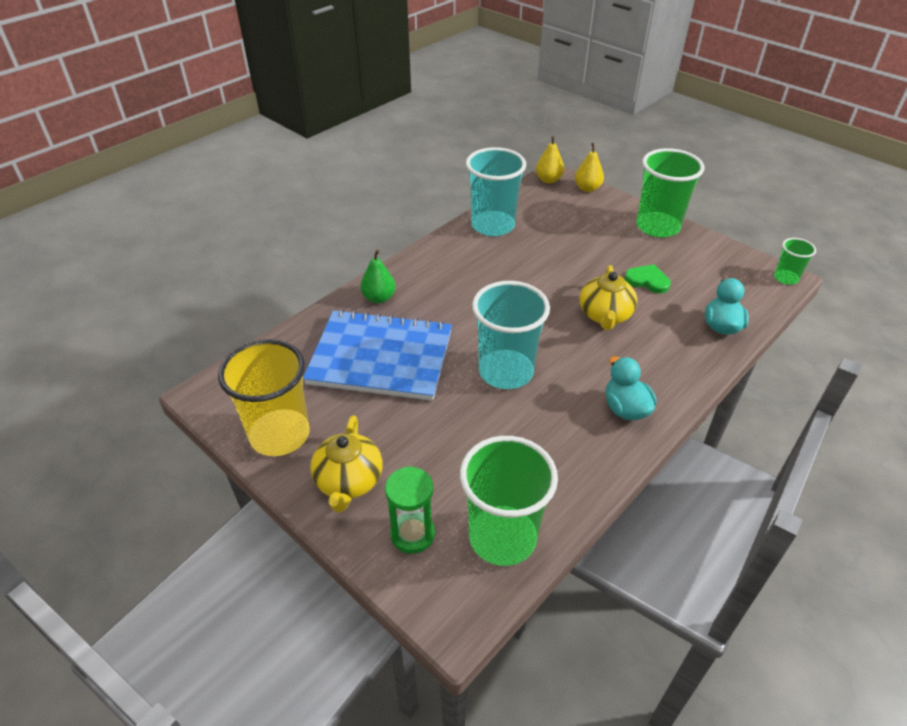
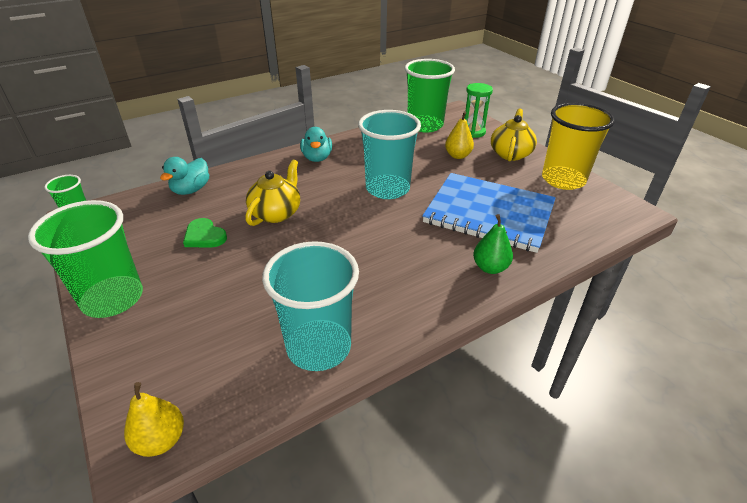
camera: 165 degrees left, 5 degrees down
(587, 188) = (121, 398): yellow pear -> yellow pear (457, 156)

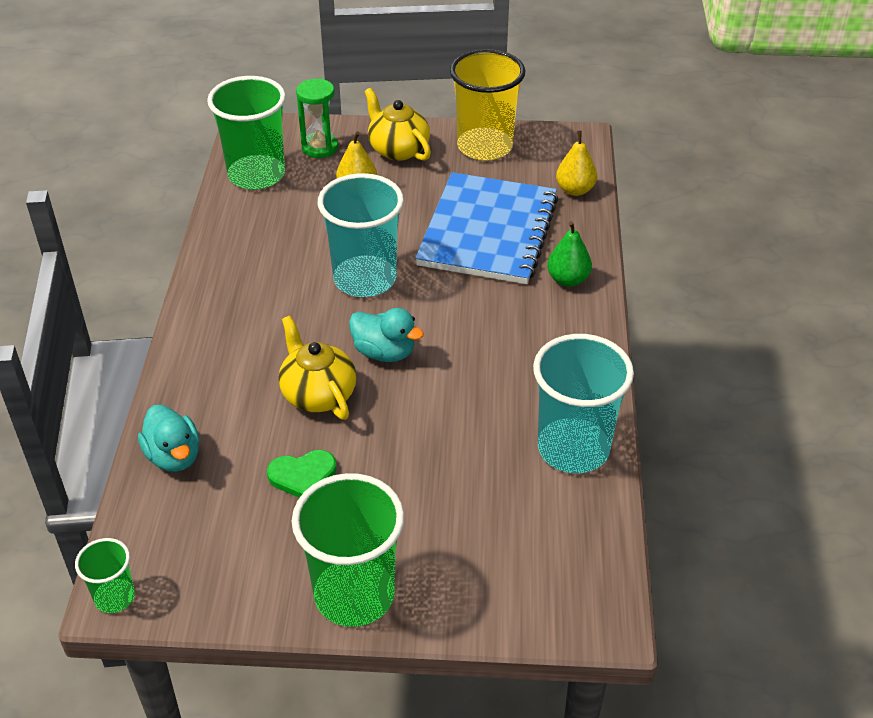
camera: 55 degrees left, 5 degrees up
(161, 440) = (602, 600): yellow pear -> yellow pear (575, 190)
(317, 158) = (226, 305): turquoise duck -> turquoise duck (384, 352)
(489, 214) = (488, 231): blue notebook -> blue notebook turned 45 degrees counterclockwise

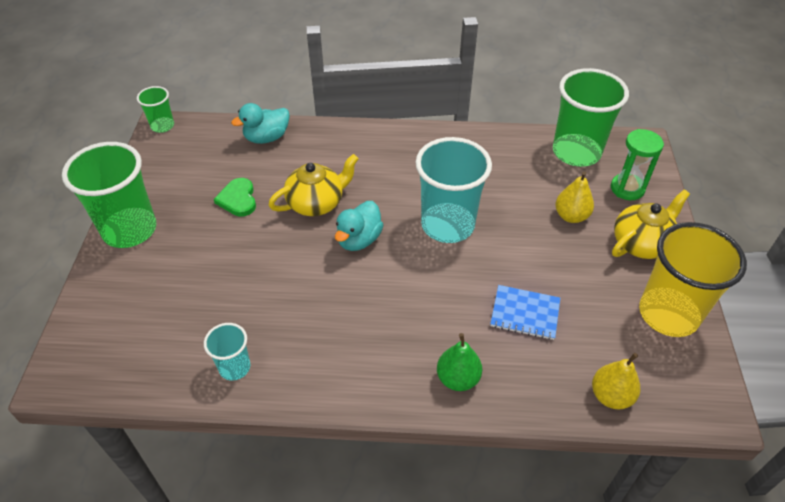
camera: 90 degrees right, 5 degrees up
(488, 231) = (525, 313): blue notebook -> blue notebook, size x0.45
(573, 448) = (234, 367): turquoise cup -> turquoise cup, size x0.50

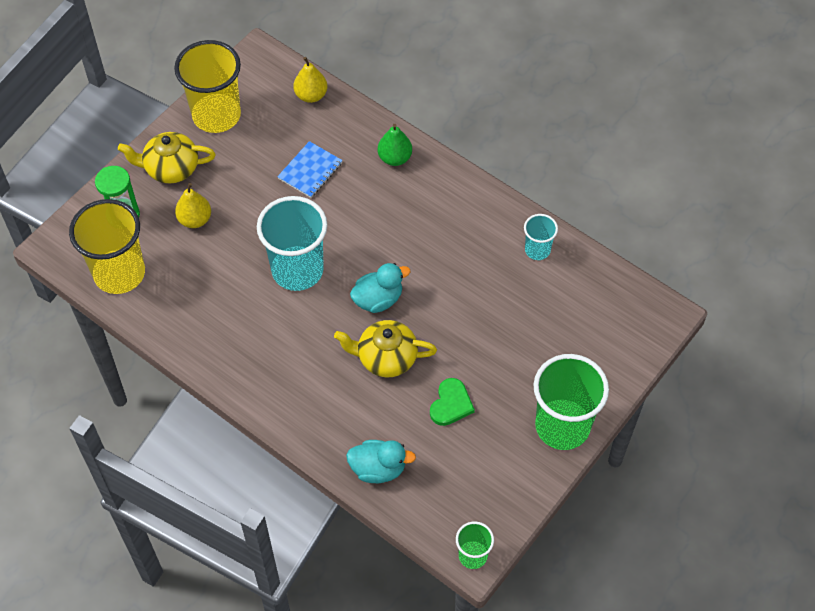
camera: 145 degrees left, 10 degrees up
(525, 313) = (310, 171): blue notebook -> blue notebook turned 75 degrees clockwise
(576, 152) = (119, 273): green cup -> yellow cup

